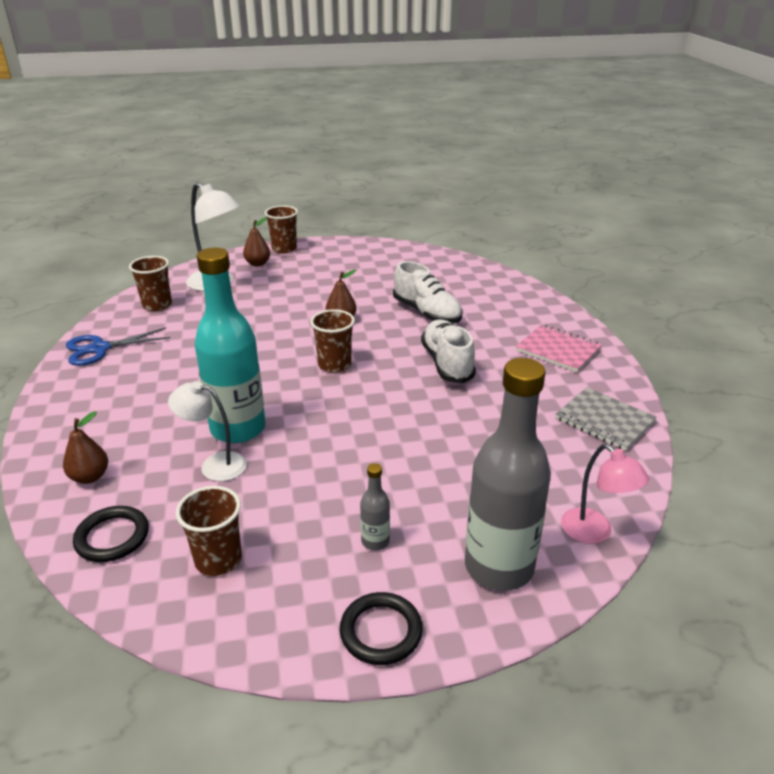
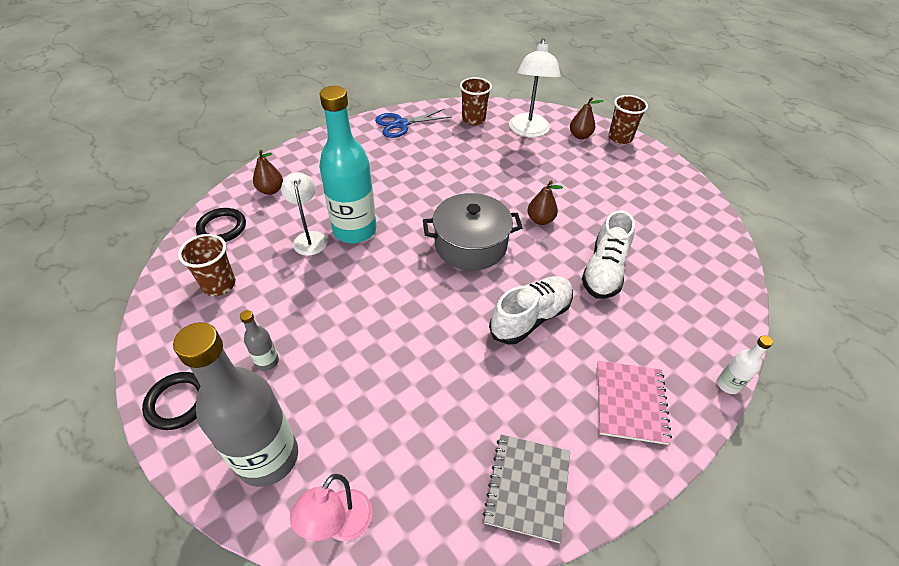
camera: 60 degrees right, 15 degrees up
(100, 349) = (401, 124): blue scissors -> blue scissors turned 60 degrees counterclockwise
(334, 365) = (470, 245): brown cup -> grey pot
(566, 308) = (728, 385): none -> white bottle

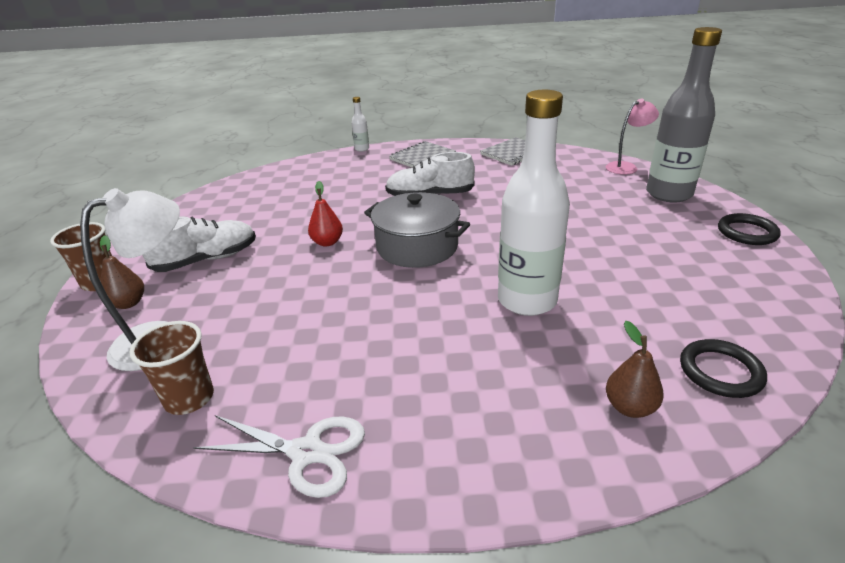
camera: 140 degrees left, 15 degrees down
(219, 285) = (717, 301): brown cup -> none
(267, 362) = (663, 232): grey bottle -> none
(309, 238) = (589, 312): white lamp -> none
(354, 230) = (527, 300): turquoise bottle -> white bottle
(401, 124) = (306, 452): blue scissors -> white scissors
(540, 220) = (327, 242): brown pear -> red pear
(604, 270) = (338, 200): white shoe -> white shoe (206, 260)
(630, 402) = (422, 157): pink notebook -> grey notebook

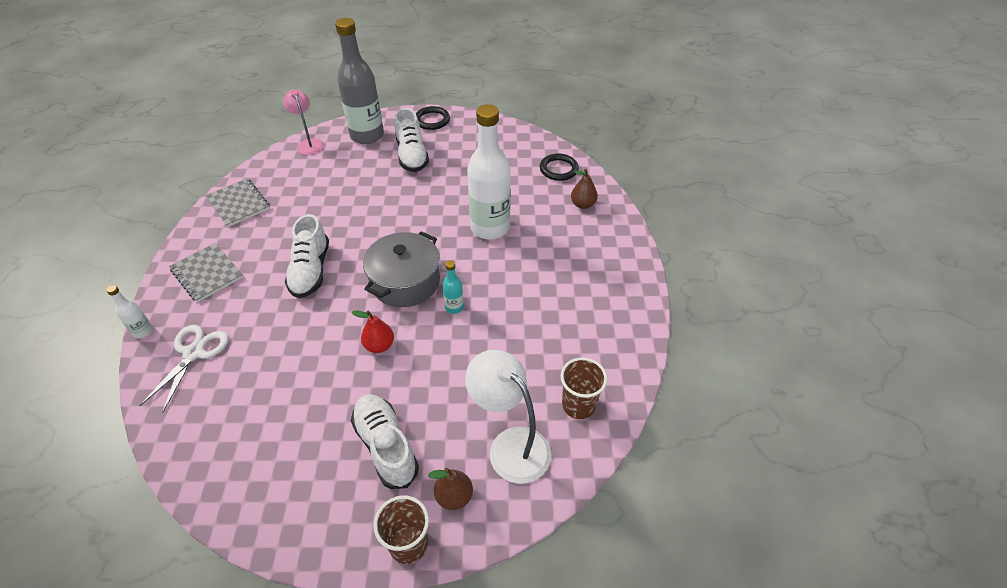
camera: 90 degrees left, 15 degrees up
(306, 452) = (619, 332): white scissors -> white scissors (193, 353)
(376, 283) = (454, 307): none -> turquoise bottle
(651, 226) = (412, 155): none -> white shoe

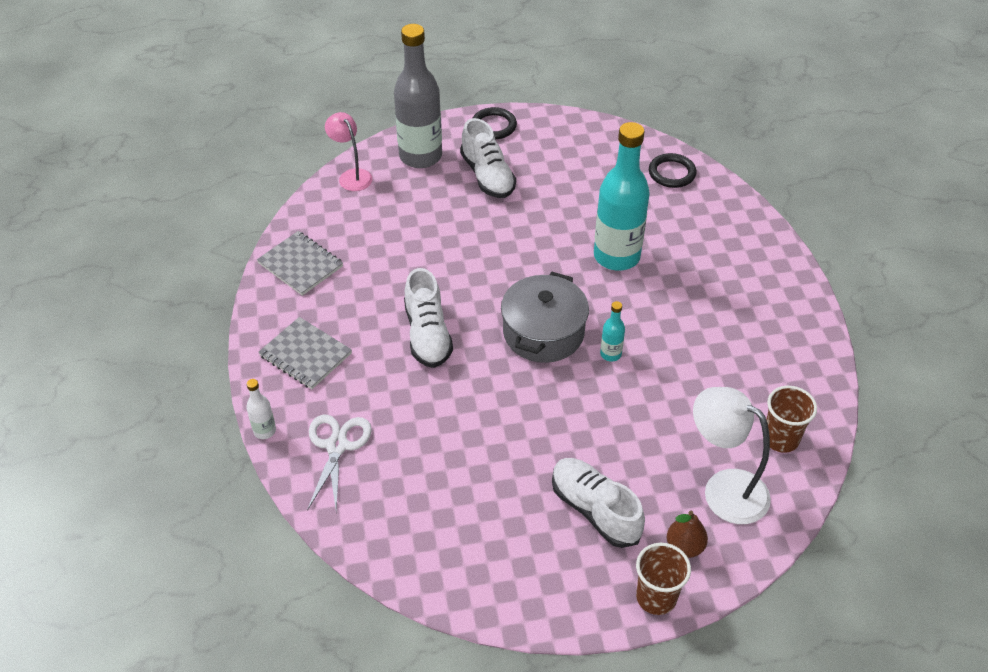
camera: 10 degrees left, 0 degrees up
(379, 345) = (544, 408): red pear -> none
(490, 228) = (616, 256): white bottle -> turquoise bottle
(583, 204) = (714, 214): brown pear -> none

